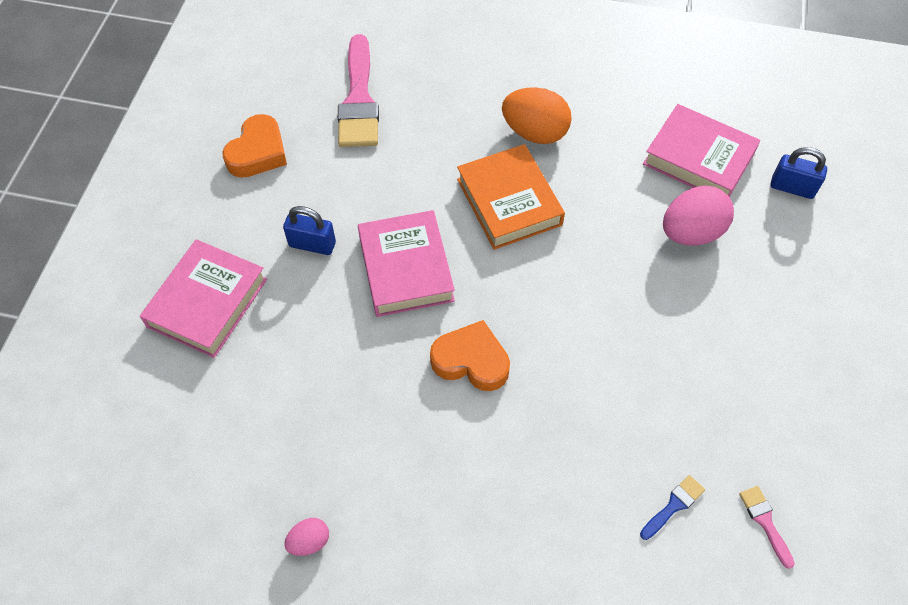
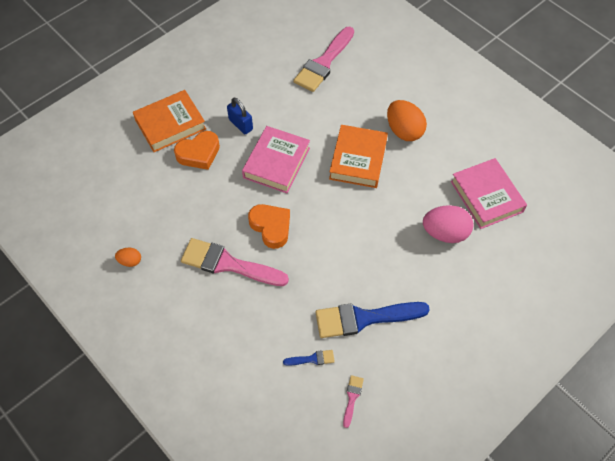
camera: 35 degrees right, 0 degrees up
(207, 302) = (170, 124): pink book -> orange book
(258, 152) = (251, 63): orange heart -> orange heart (199, 153)
(309, 541) = (130, 261): pink egg -> orange egg
(456, 450) = (228, 264): none -> pink brush
(690, 405) = (364, 318): none -> blue brush
(792, 187) = (528, 244): blue padlock -> none

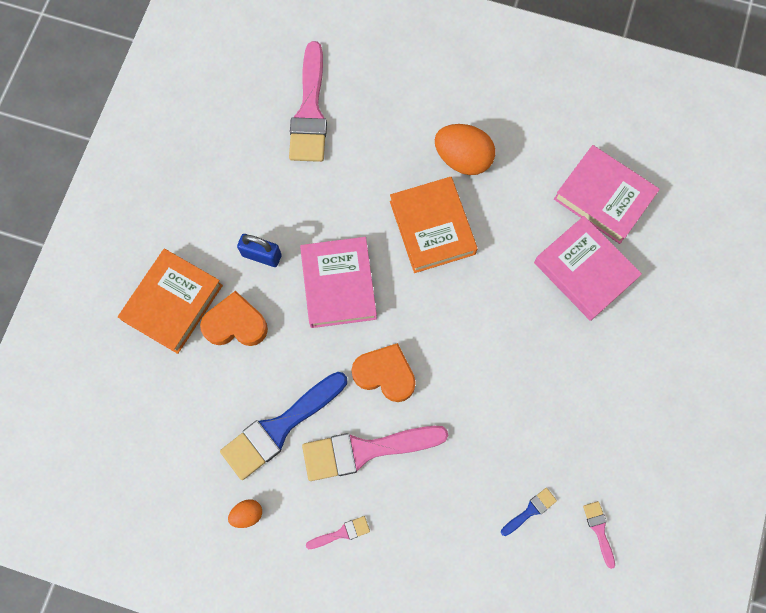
camera: 30 degrees left, 15 degrees up
(179, 304) = (341, 533): none -> pink brush
(199, 153) = (235, 324): orange heart -> orange heart turned 120 degrees counterclockwise
(364, 318) = (557, 428): blue brush -> blue brush (280, 427)
(445, 233) = (584, 271): pink egg -> pink book

